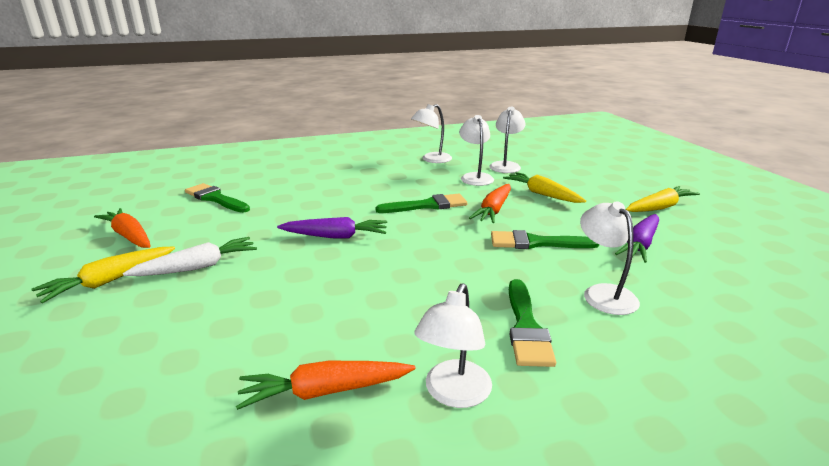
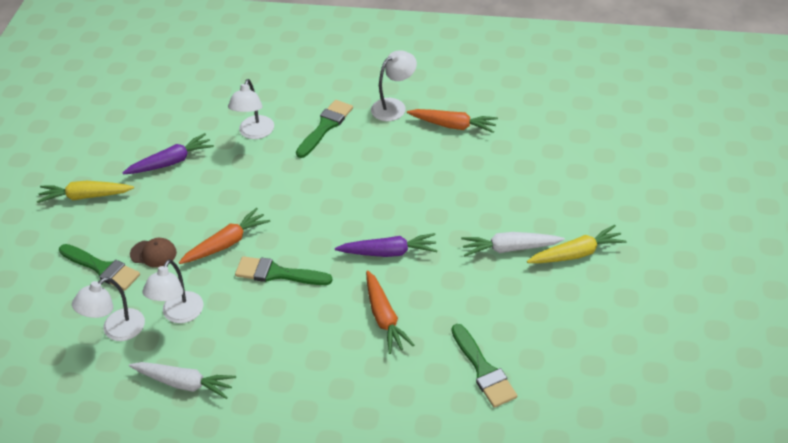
camera: 150 degrees left, 20 degrees up
(129, 236) = (570, 318): orange carrot -> orange carrot (384, 318)
(335, 236) = (389, 252): purple carrot -> purple carrot turned 150 degrees clockwise
(431, 160) = (184, 383): white lamp -> white carrot
(536, 243) = (240, 189): green brush -> green brush (102, 268)
(542, 194) = (153, 253): yellow carrot -> brown cap

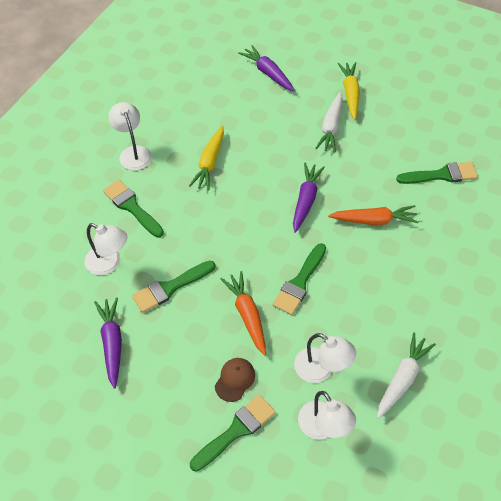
camera: 75 degrees left, 10 degrees up
(85, 196) = (123, 434): yellow carrot -> yellow carrot (209, 163)
(241, 181) = (170, 287): none -> green brush
(453, 125) = (180, 122): orange carrot -> none
(568, 173) = (268, 73): none -> purple carrot

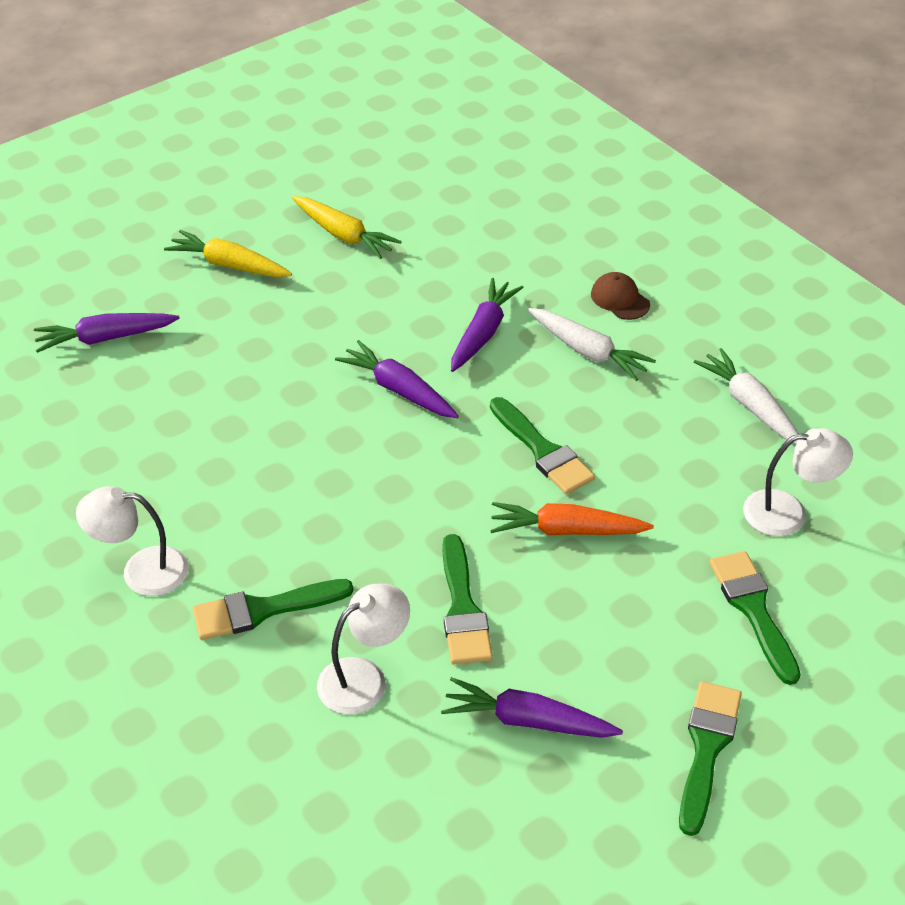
camera: 65 degrees left, 10 degrees down
(209, 163) = (242, 475): yellow carrot -> yellow carrot (344, 235)
(235, 379) = (669, 583): brown cap -> brown cap (620, 299)
(321, 370) = (698, 481): white lamp -> none
(331, 127) = (279, 310): white carrot -> white carrot (588, 352)
(374, 220) = (483, 333): orange carrot -> purple carrot
(441, 175) = (450, 237): green brush -> green brush (706, 748)

